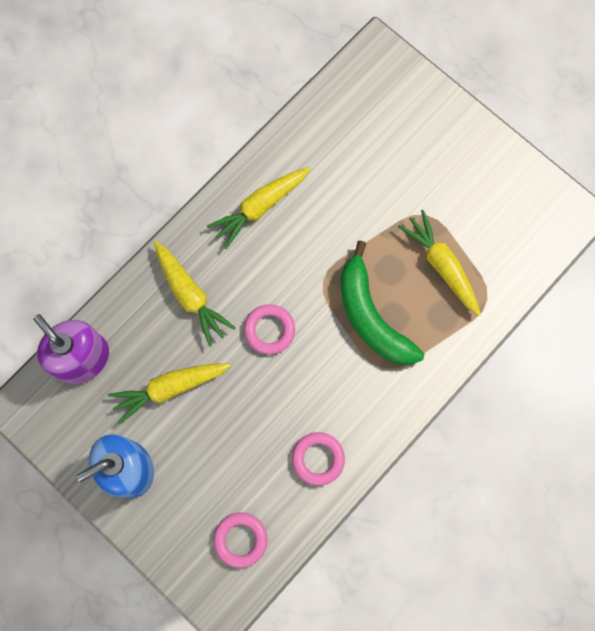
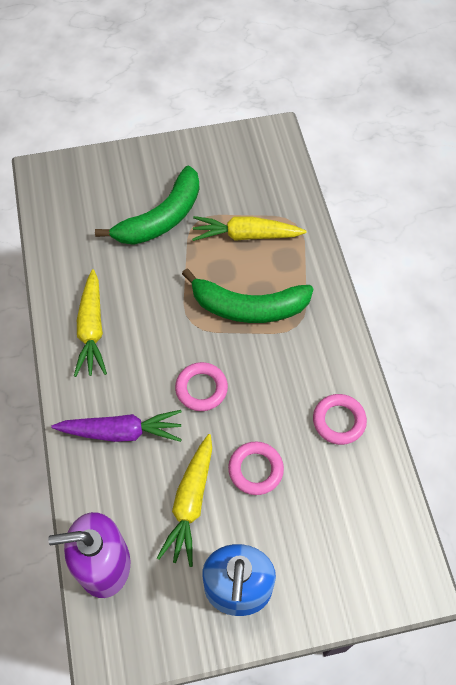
camera: 55 degrees left, 15 degrees down
(190, 295) = (121, 432): yellow carrot -> purple carrot
(240, 539) = (368, 530): pink ring -> pink ring (255, 470)
(406, 183) = (161, 218): none -> green banana

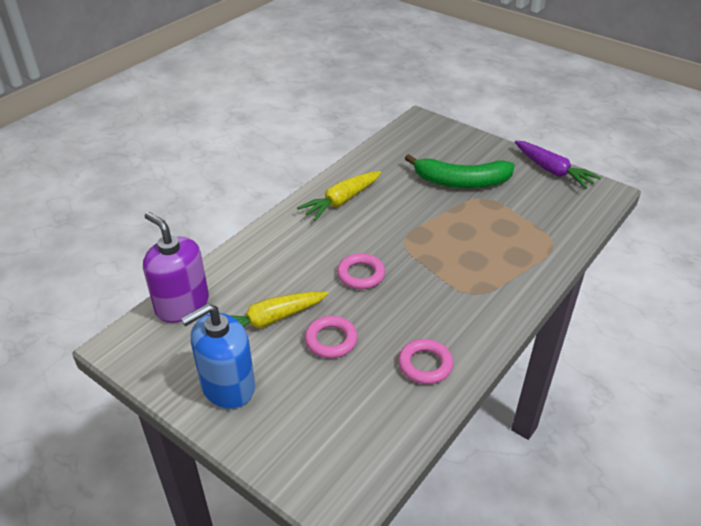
camera: 50 degrees right, 20 degrees down
(121, 432) = (285, 256): purple carrot -> purple carrot (552, 171)
(246, 235) = (506, 226): yellow carrot -> none
(248, 307) = (453, 260): green banana -> none

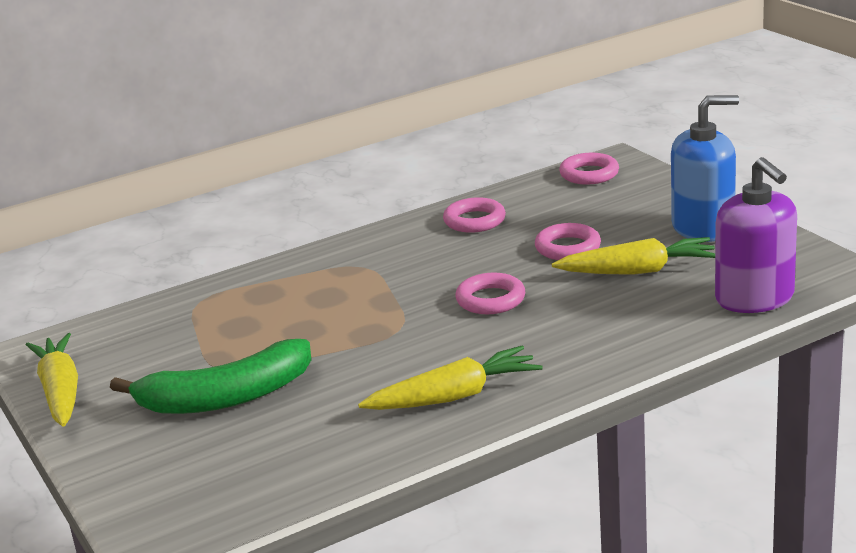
camera: 155 degrees left, 15 degrees down
(356, 467) = (589, 174): none -> pink ring
(461, 181) = (226, 397): green banana -> green banana turned 135 degrees clockwise
(552, 171) = (60, 392): purple carrot -> yellow carrot

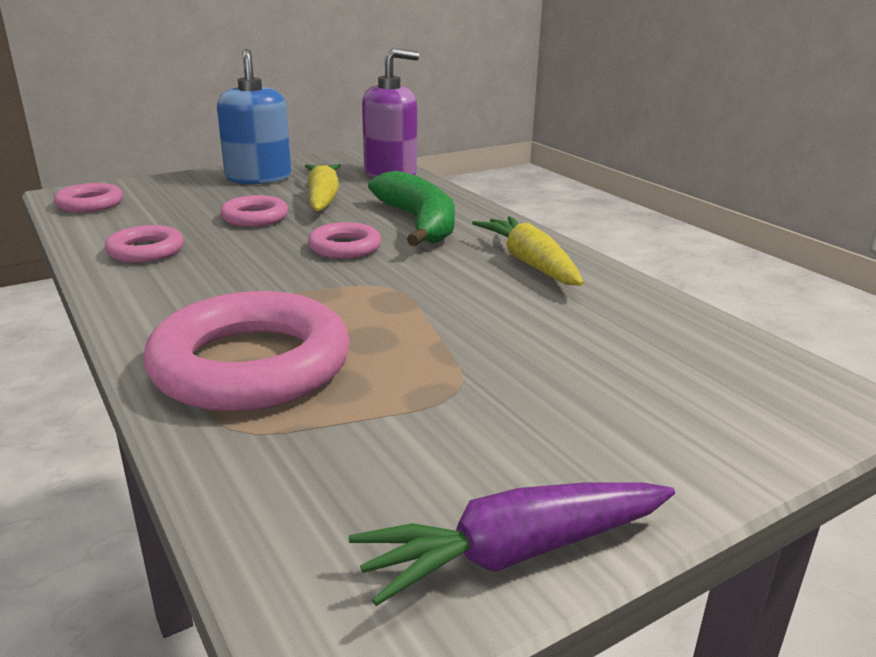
camera: 95 degrees left, 0 degrees up
(60, 392) = (515, 552): yellow carrot -> purple carrot
(226, 397) = (533, 381): green banana -> green banana (418, 223)
(272, 294) = (251, 365): none -> pink ring

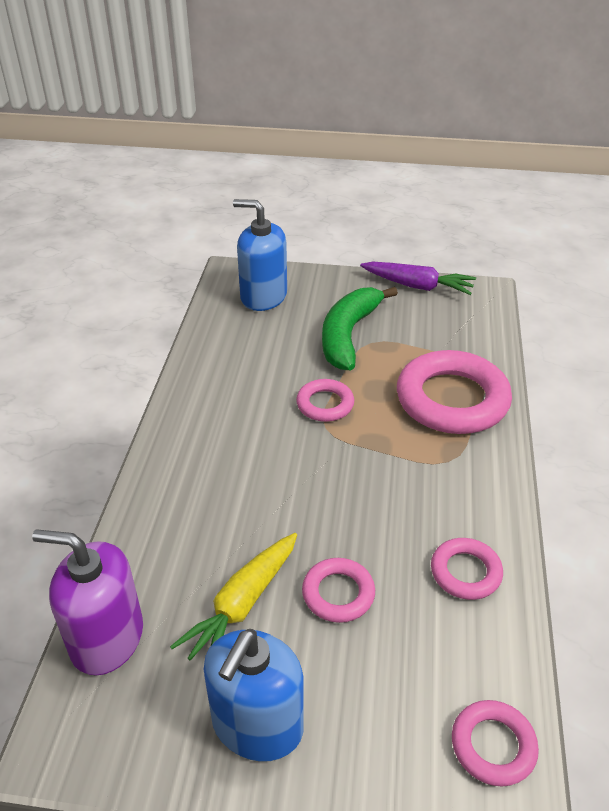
camera: 140 degrees left, 15 degrees up
(345, 247) = (308, 491): pink ring -> pink ring (325, 404)
(418, 223) = (215, 500): green banana -> green banana (348, 335)
(530, 263) = (214, 405): yellow carrot -> none
(720, 384) = (263, 296): none -> blue soap dispenser

